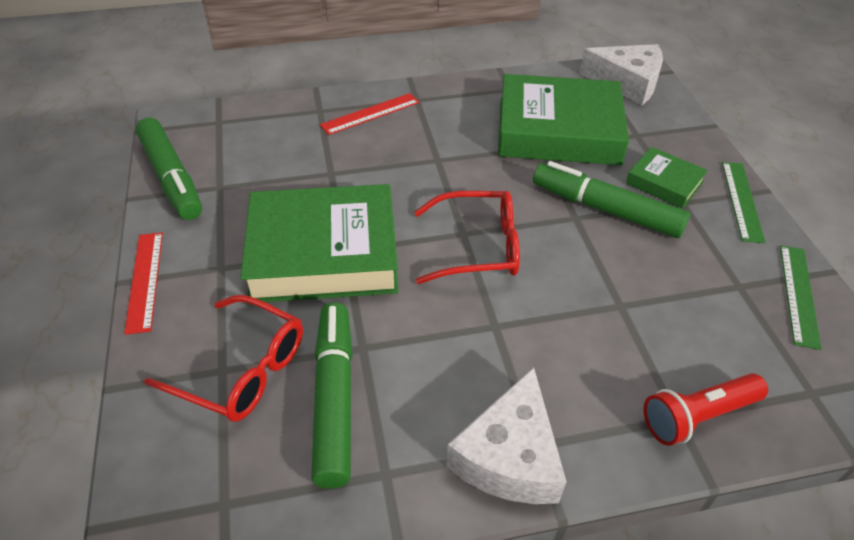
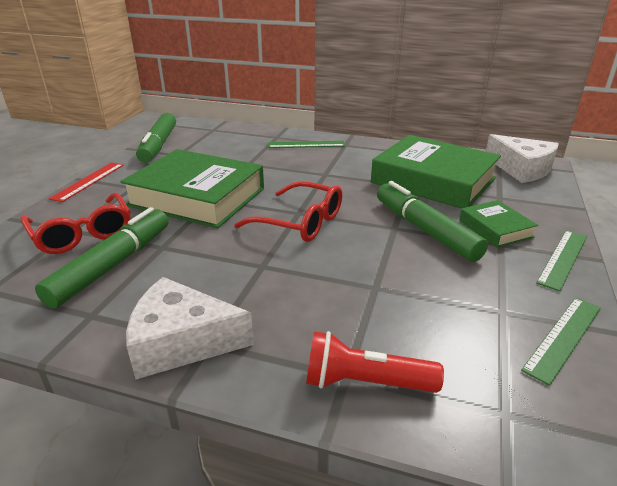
camera: 30 degrees right, 15 degrees down
(370, 113) = (306, 144): red ruler -> green ruler
(510, 456) = (182, 341): white cheese -> white cheese turned 45 degrees clockwise

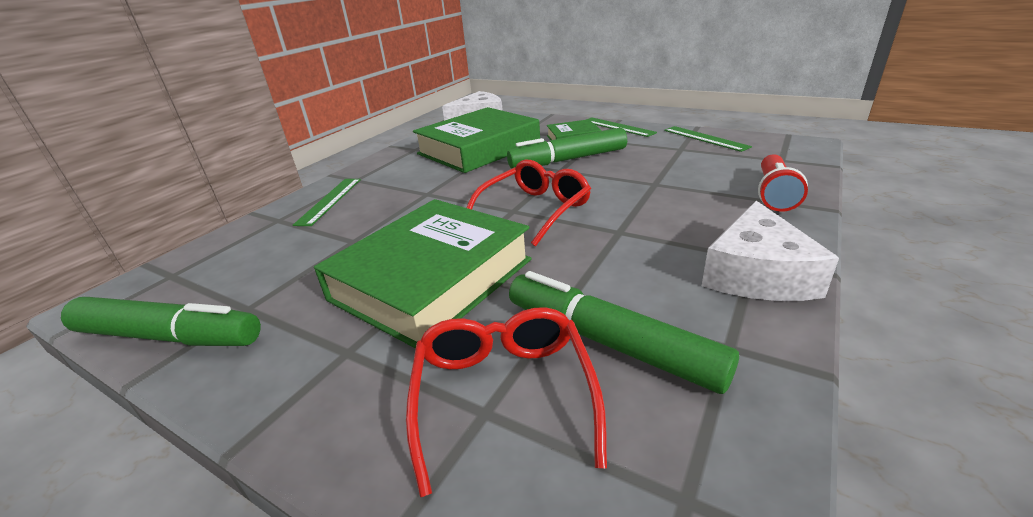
camera: 75 degrees left, 0 degrees up
(82, 233) = (503, 394): red glasses -> red glasses turned 75 degrees counterclockwise
(88, 181) = (265, 425): red ruler -> none

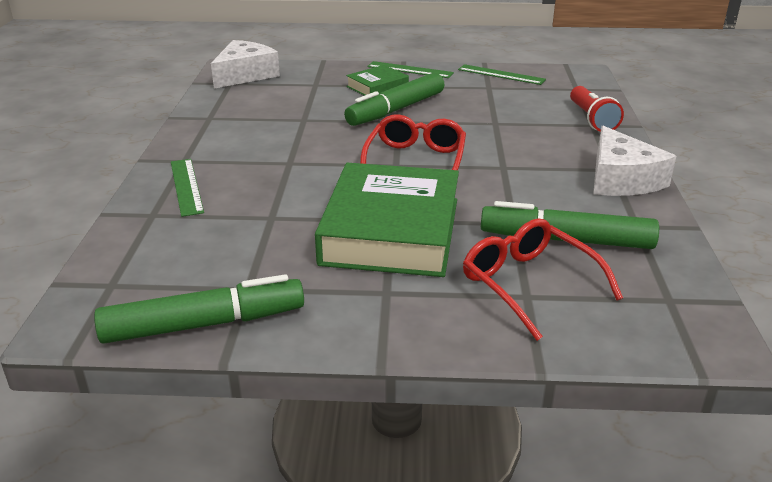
camera: 30 degrees left, 0 degrees up
(478, 149) = (287, 109): green book -> none

